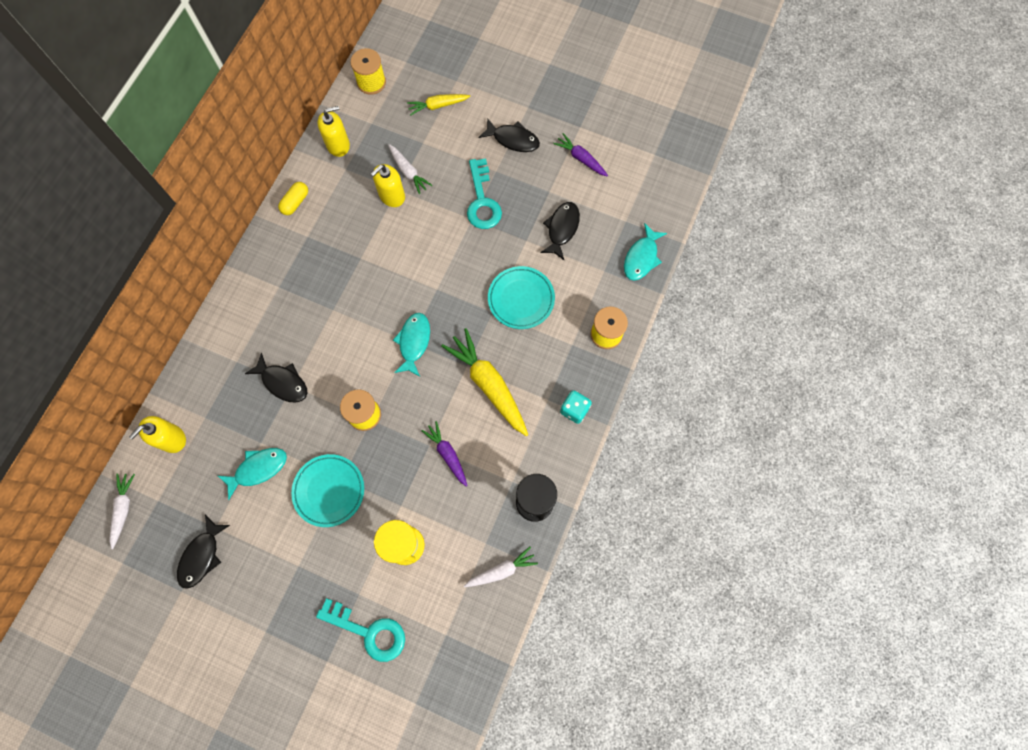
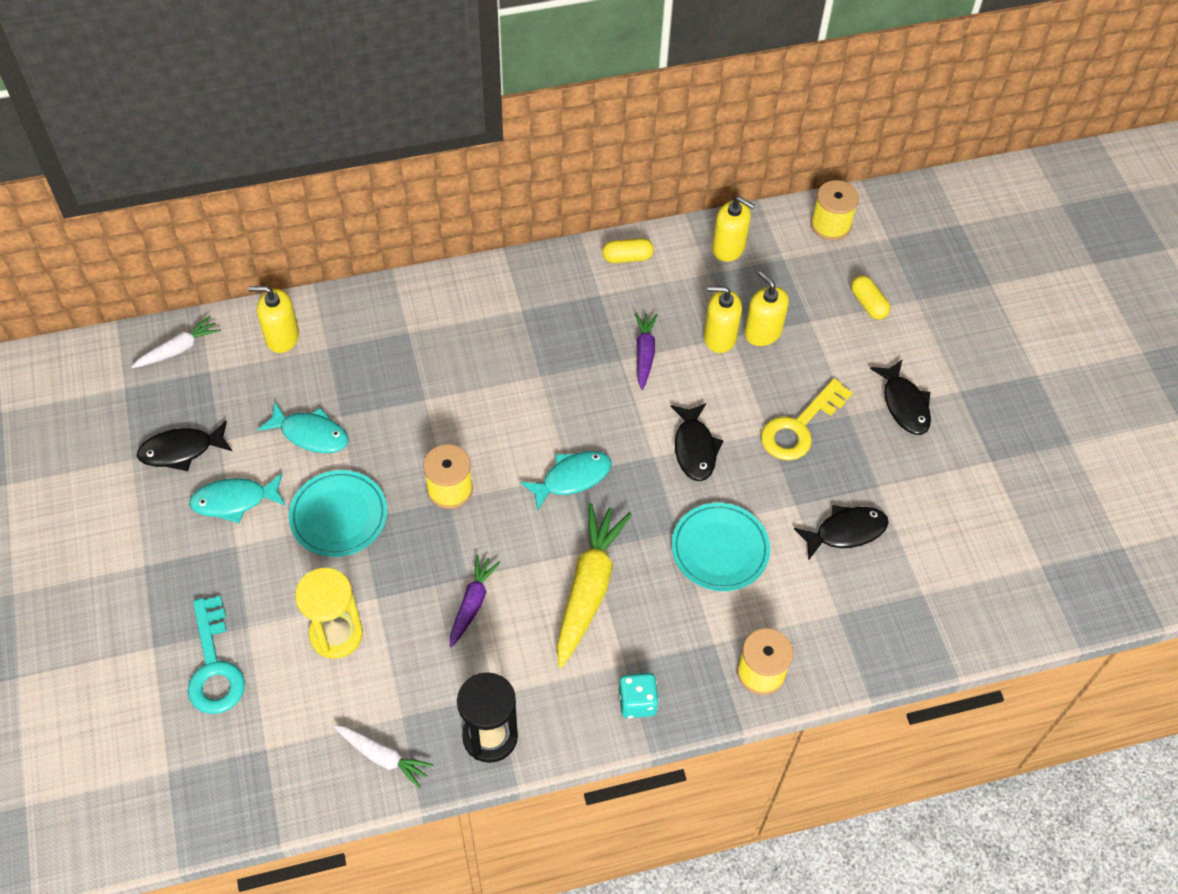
camera: 50 degrees right, 15 degrees down
(283, 382) = (421, 389): black fish -> black fish (695, 448)
(408, 172) = (762, 332): white carrot -> yellow soap dispenser
(438, 106) = (868, 304): yellow carrot -> yellow capsule
(482, 201) = (799, 427): turquoise key -> yellow key
(581, 159) = (953, 490): purple carrot -> purple carrot (644, 353)
(641, 258) = (894, 644): turquoise fish -> turquoise fish (234, 501)

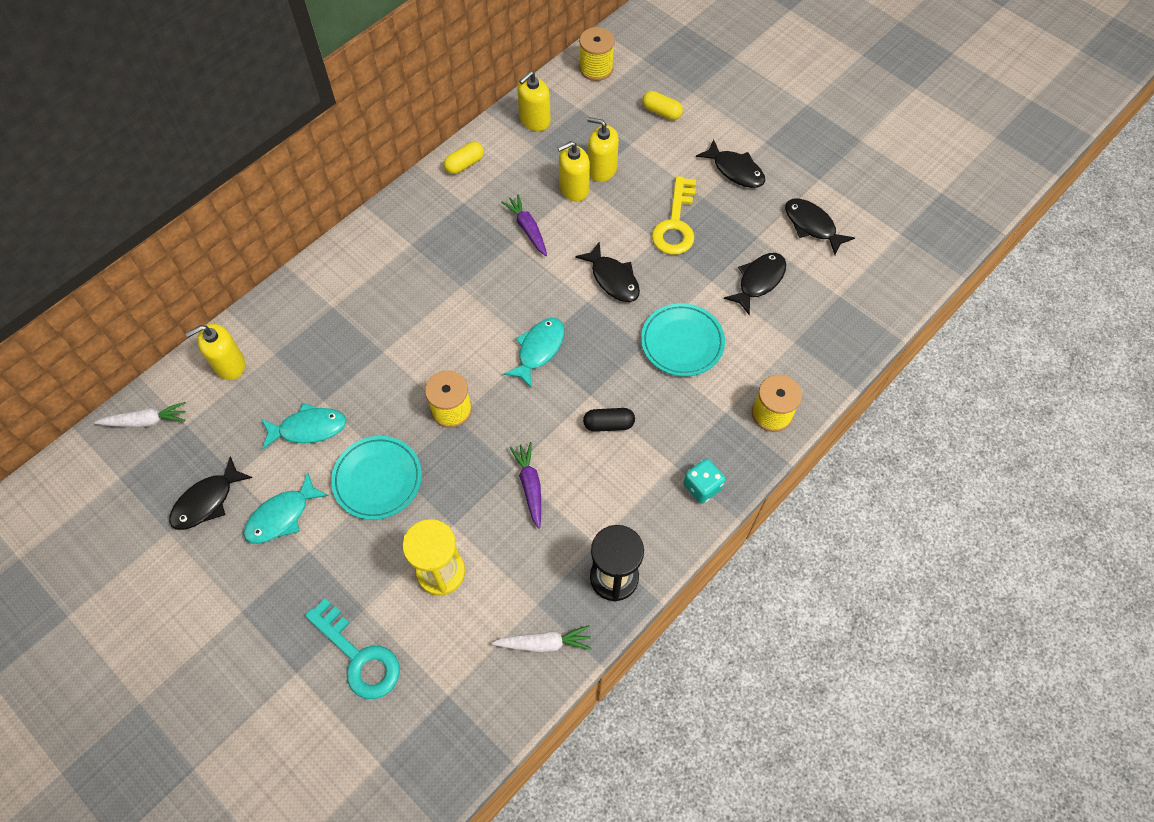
camera: 30 degrees left, 5 degrees up
(179, 349) = (146, 421): white carrot -> white carrot turned 60 degrees clockwise
(588, 588) = (608, 424): yellow carrot -> black capsule
(728, 248) = (534, 120): yellow soap dispenser -> yellow soap dispenser turned 135 degrees clockwise
(946, 505) = (812, 225): none -> black fish

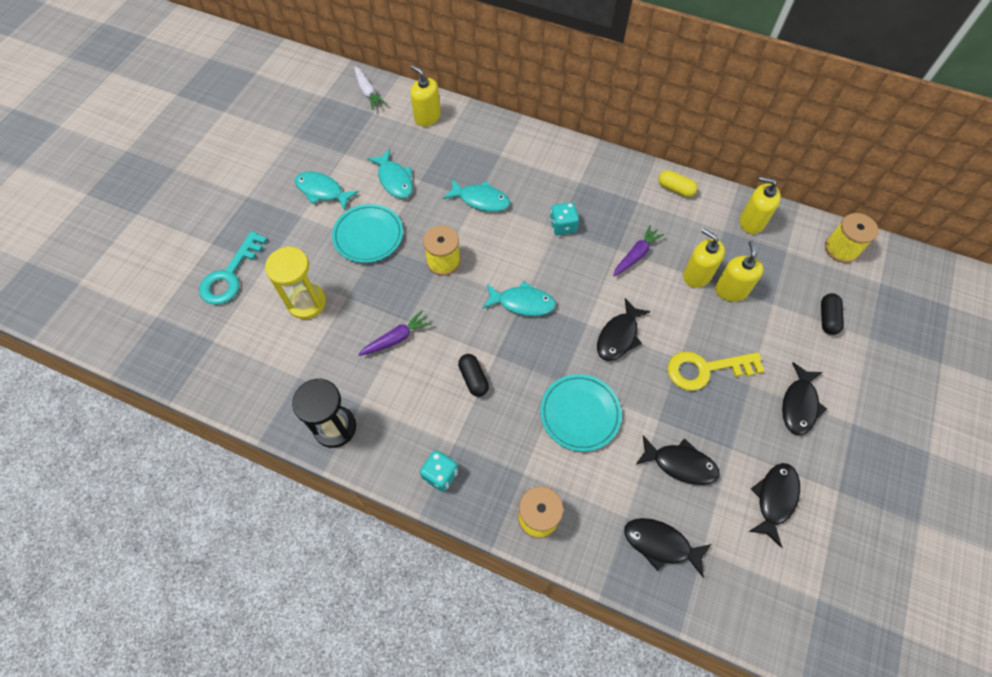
camera: 70 degrees right, 0 degrees up
(207, 501) = (320, 146): black fish -> black fish (660, 544)
(386, 346) = (481, 200): none -> turquoise fish
(461, 280) = (563, 226): none -> turquoise dice
(544, 643) = (267, 393): white carrot -> none
(661, 112) = (827, 318): yellow capsule -> black capsule

